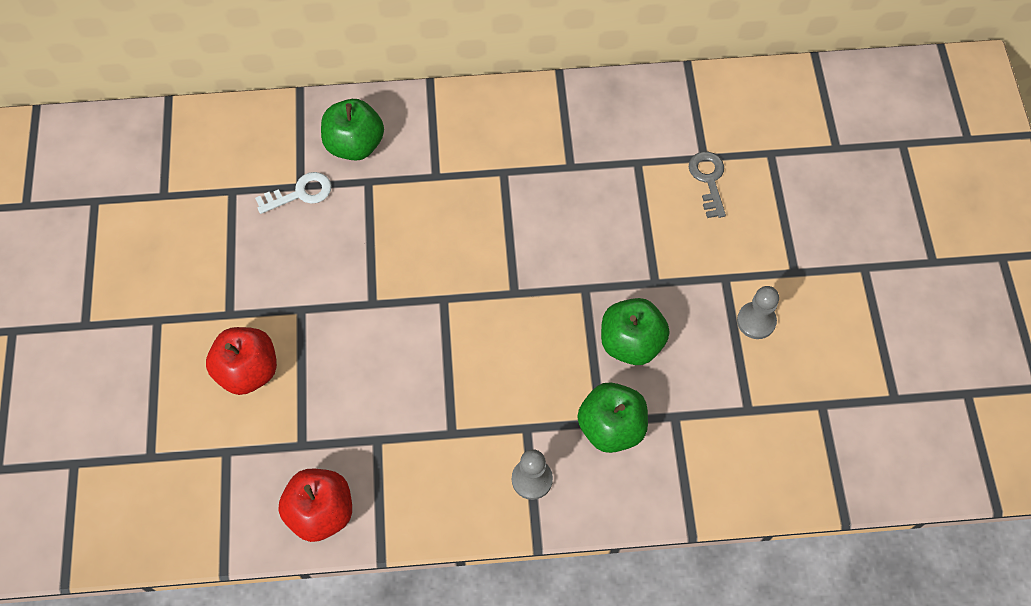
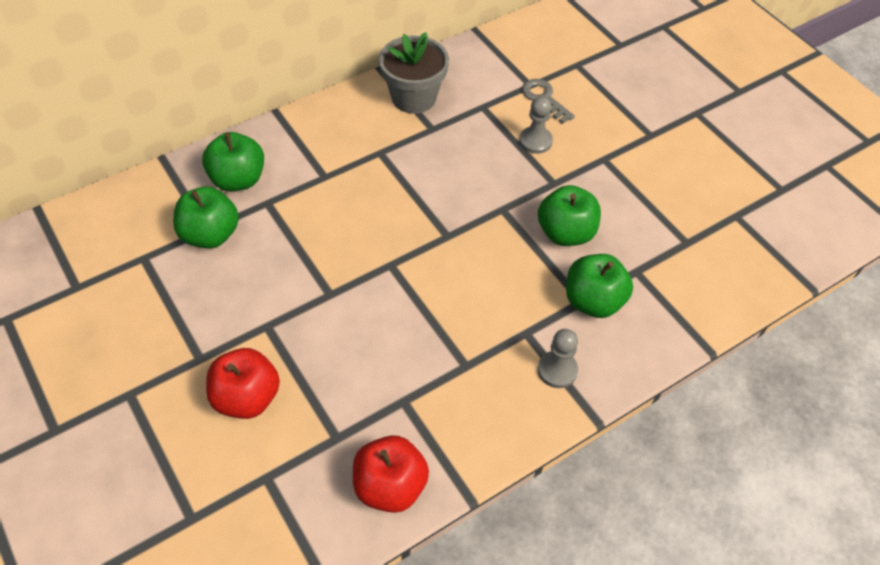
camera: 30 degrees left, 10 degrees down
(300, 193) = (210, 235): white key -> green apple
(573, 122) = (414, 97): none -> grey flower pot
(756, 321) = (647, 179): grey pawn -> grey pawn (535, 141)

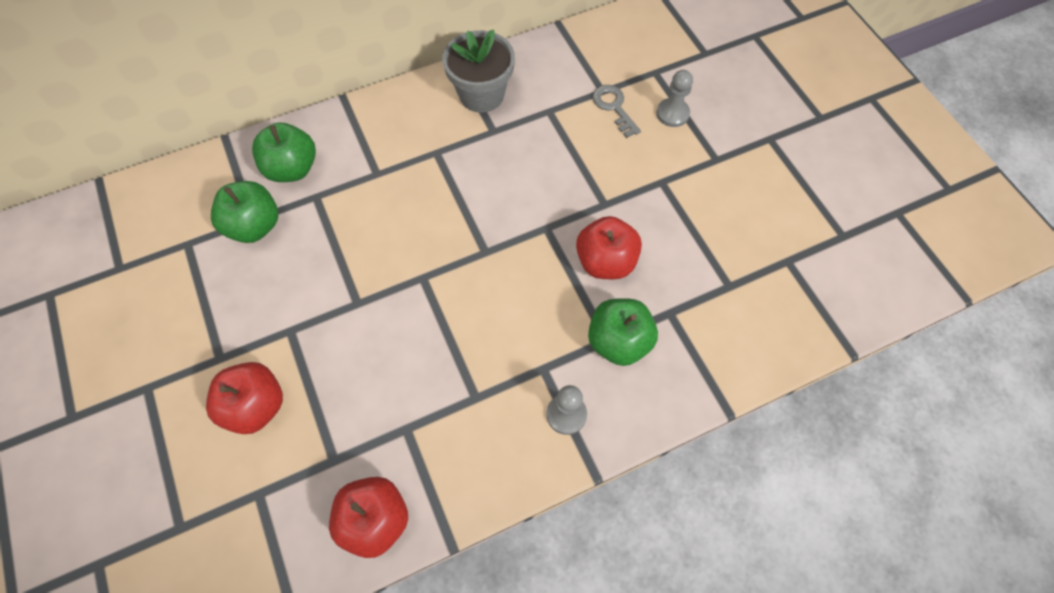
camera: 10 degrees right, 10 degrees up
(535, 141) = (595, 155): grey pawn -> grey pawn (672, 114)
(565, 233) = (605, 261): green apple -> red apple

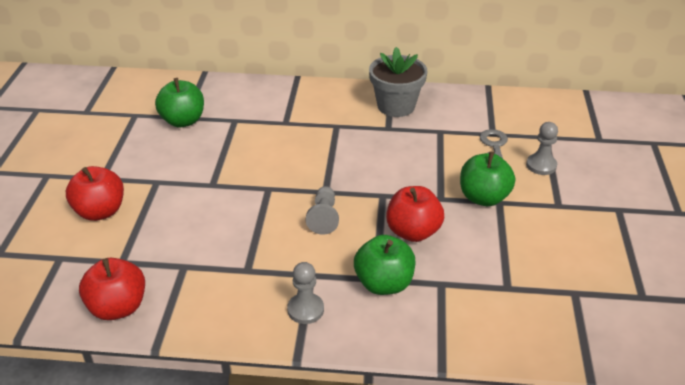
camera: 30 degrees right, 25 degrees down
(292, 169) = (232, 101): green apple -> green apple (483, 198)
(507, 288) = (324, 217): none -> grey pawn

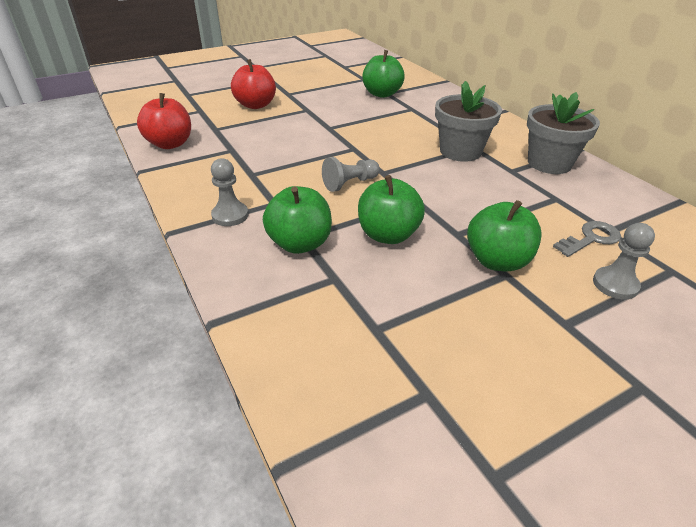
camera: 55 degrees right, 0 degrees up
(336, 135) = (460, 151): none -> grey flower pot
(413, 232) = (388, 235): red apple -> green apple

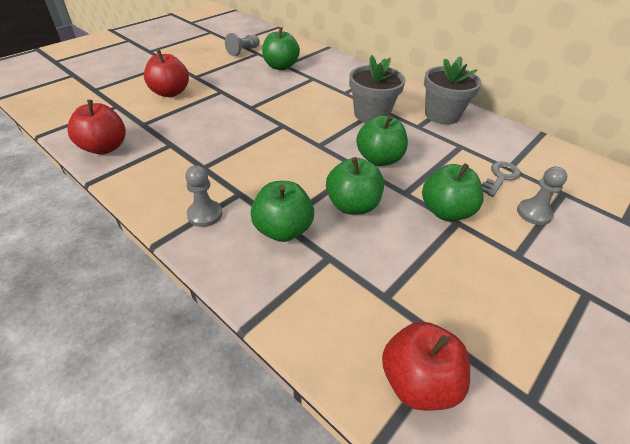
camera: 20 degrees left, 5 degrees up
(350, 183) = (296, 161): grey pawn -> grey pawn (243, 51)
(366, 418) = (418, 381): none -> red apple
(444, 196) = (379, 159): none -> green apple

